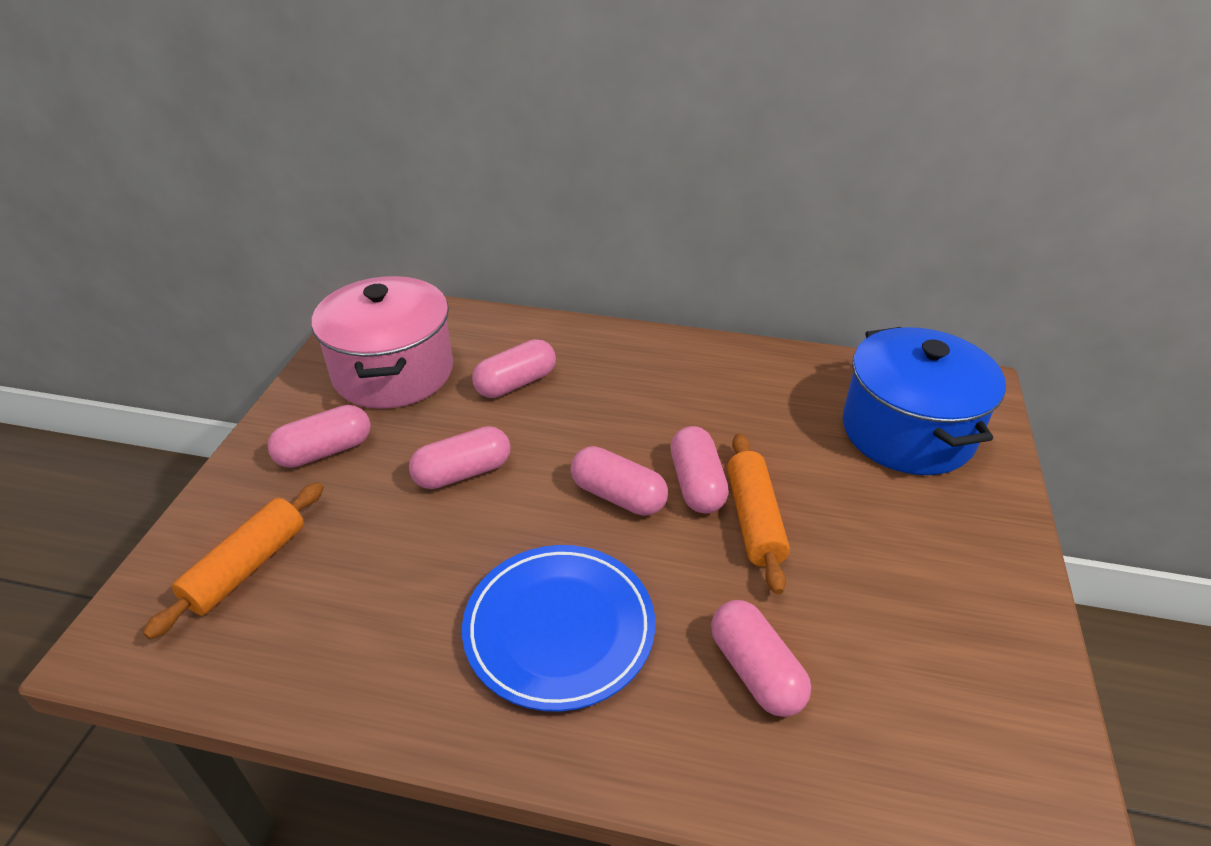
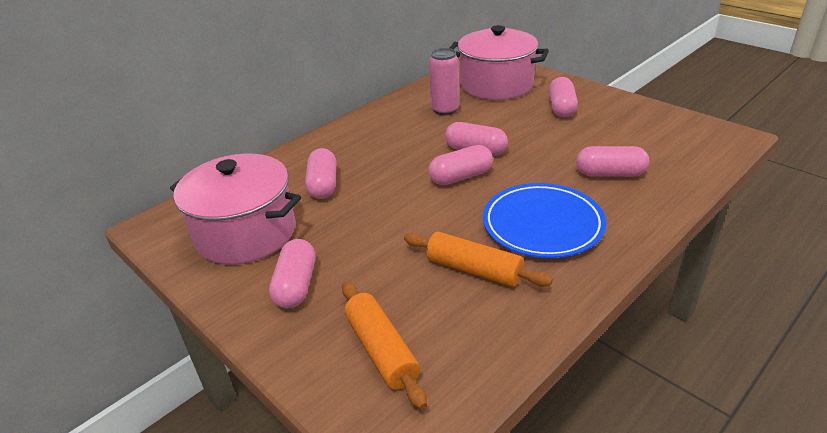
camera: 55 degrees left, 5 degrees down
(463, 472) = (385, 227): pink capsule -> pink capsule (561, 108)
(754, 519) = (516, 142): orange rolling pin -> orange rolling pin (474, 269)
(778, 408) = (445, 110): none -> pink can
(907, 431) = (496, 85): blue pot -> pink pot

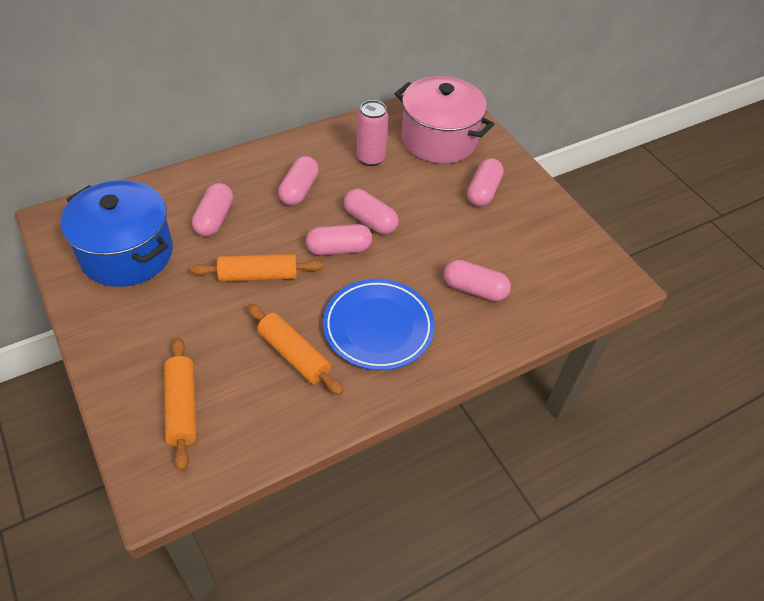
camera: 10 degrees right, 15 degrees up
(245, 233) = (127, 253): pink pot -> blue pot
(296, 285) = (144, 323): pink capsule -> pink capsule (299, 190)
(394, 216) = (258, 275): none -> orange rolling pin

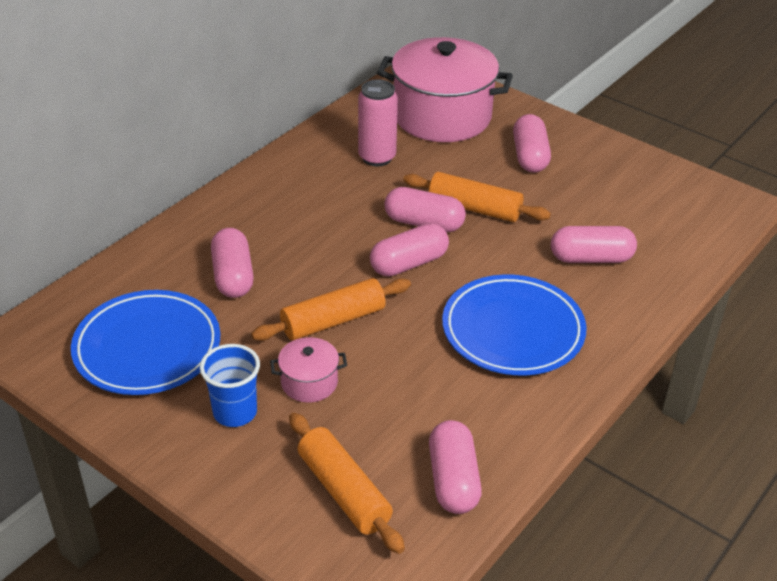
camera: 20 degrees left, 10 degrees down
(127, 253) = (147, 348): blue pot -> blue plate
(151, 321) = (235, 412): none -> blue cup
(212, 317) = (309, 382): none -> pink pot
(294, 355) = (437, 390): orange rolling pin -> orange rolling pin (474, 208)
(299, 190) = (315, 215): pink capsule -> pink capsule (453, 480)

